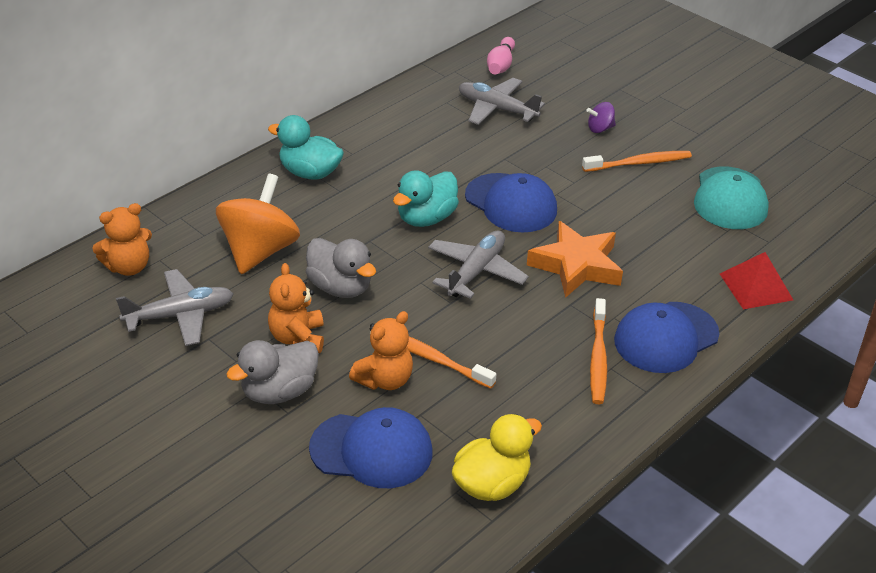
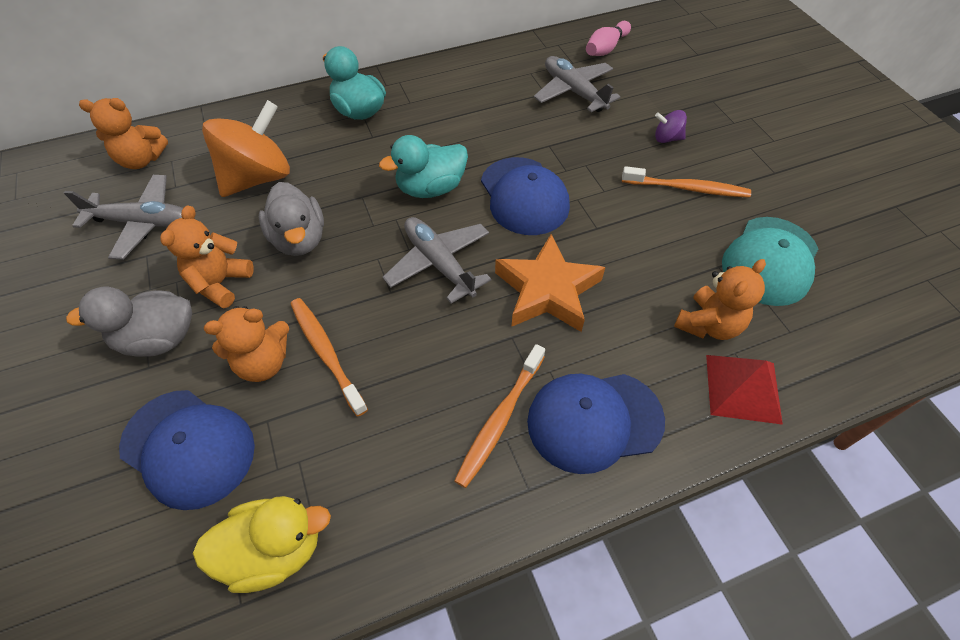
camera: 25 degrees right, 15 degrees up
(476, 271) = (439, 264): grey plane -> grey plane turned 90 degrees counterclockwise
(710, 254) = (708, 324): none -> orange teddy bear

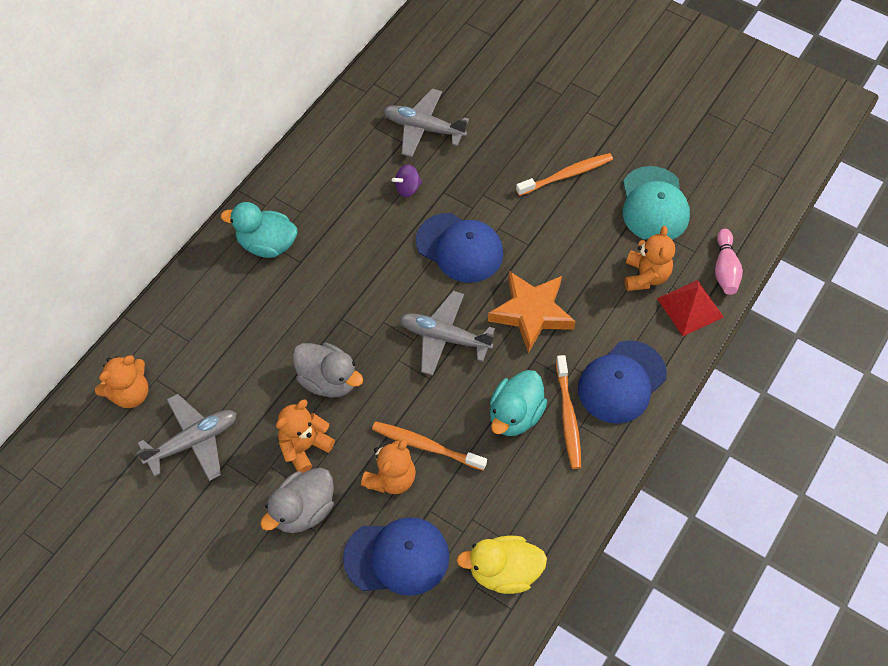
camera: 35 degrees left, 5 degrees up
(220, 283) = (304, 447): orange teddy bear -> orange teddy bear turned 60 degrees clockwise
(258, 177) = (245, 351): orange spinning top -> none
(274, 550) = (504, 571): yellow duck -> yellow duck turned 135 degrees counterclockwise
(431, 188) = (387, 281): turquoise duck -> turquoise duck (515, 415)
(606, 48) = (416, 67): pink bowling pin -> pink bowling pin (725, 269)
(667, 138) = (524, 136): purple spinning top -> purple spinning top (407, 188)

